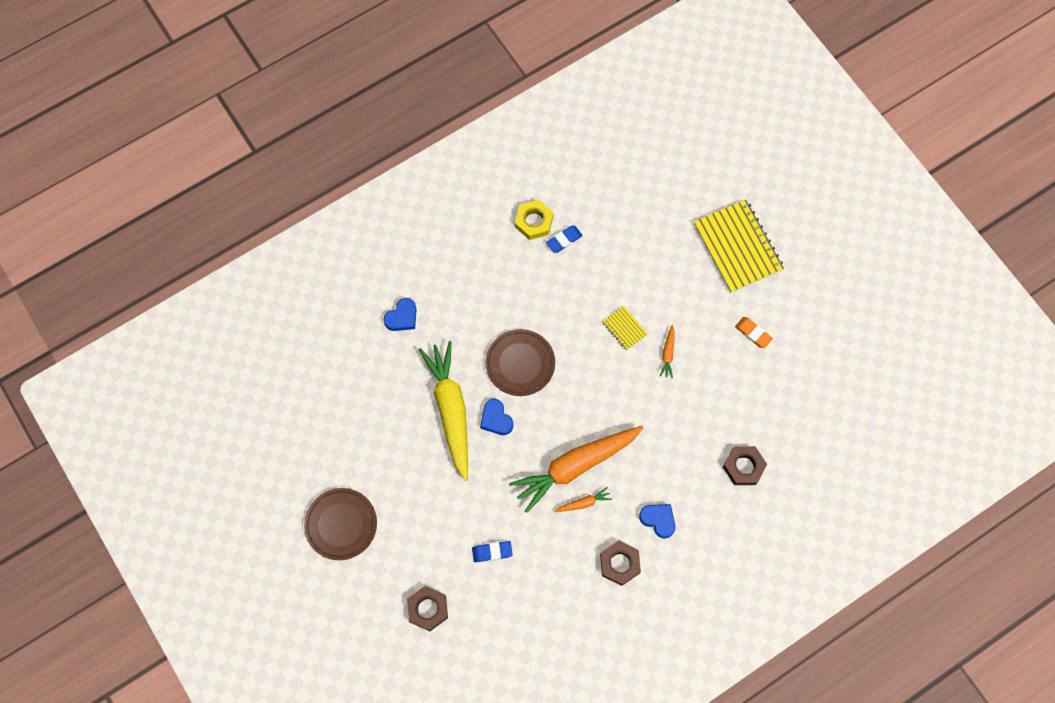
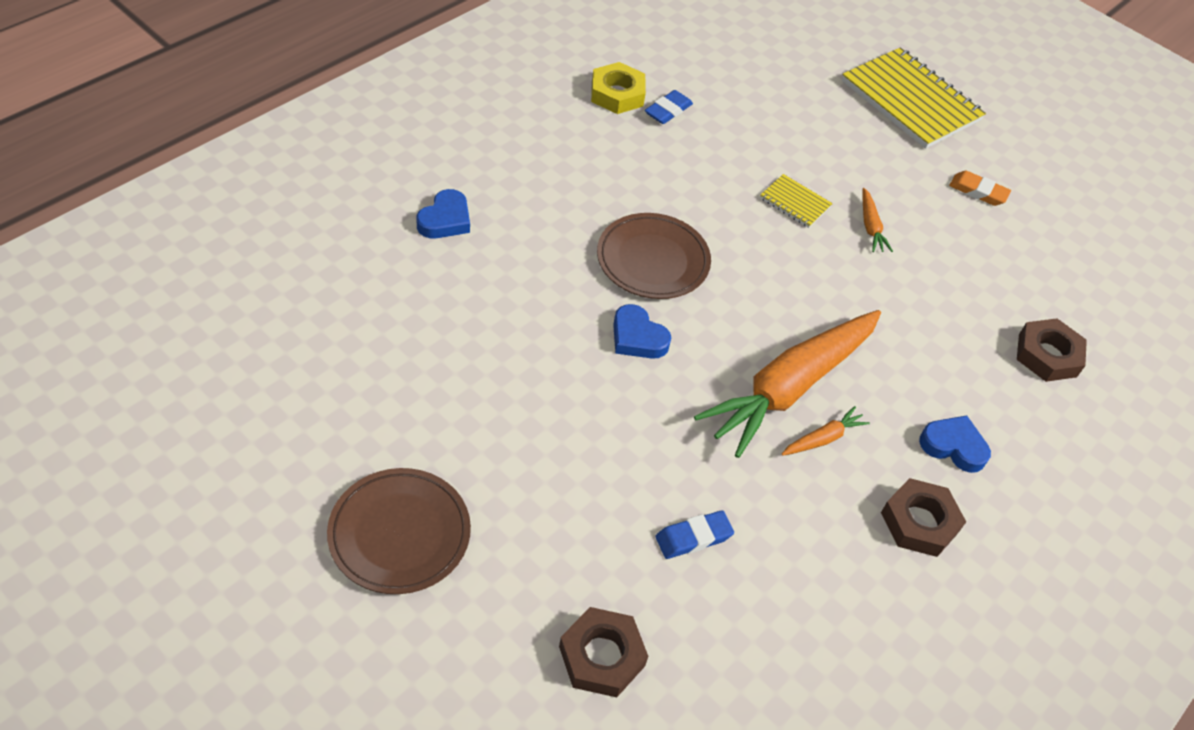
camera: 20 degrees left, 20 degrees down
(451, 410) = (558, 334): yellow carrot -> none

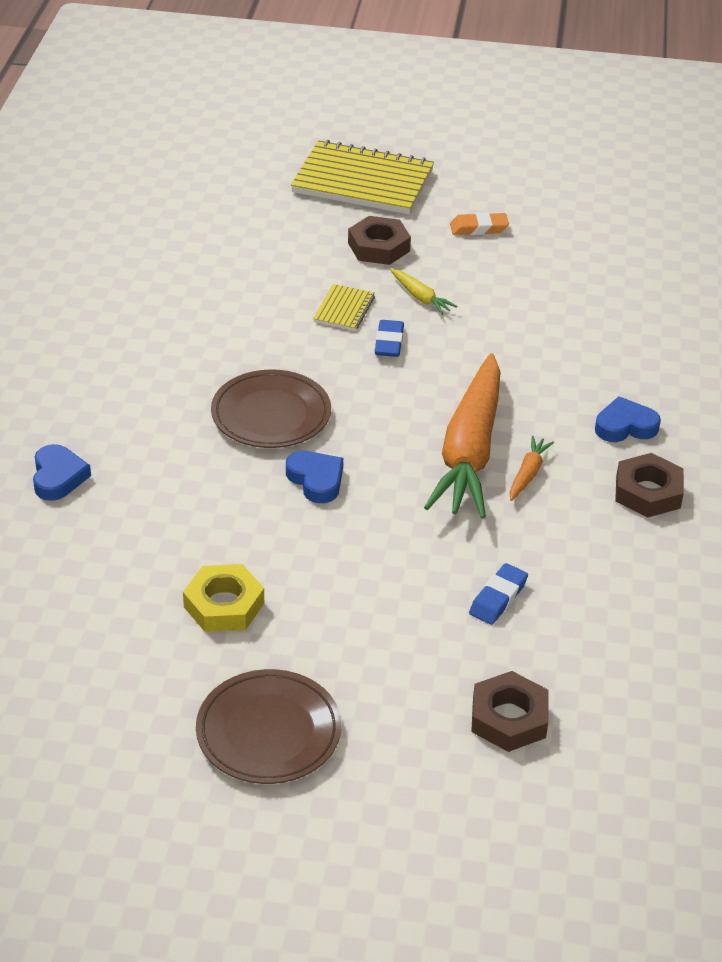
camera: 30 degrees left, 10 degrees down
(617, 94) = (108, 296): yellow nut -> yellow nut (224, 605)
(637, 337) = (316, 480): blue heart -> blue heart turned 135 degrees counterclockwise
(668, 111) = (167, 288): blue eraser -> blue eraser (389, 342)
(795, 202) = (344, 309): yellow notebook -> yellow notebook turned 75 degrees counterclockwise
(870, 226) = (420, 297): orange carrot -> yellow carrot
(1047, 355) = (634, 324): brown nut -> brown nut (379, 247)

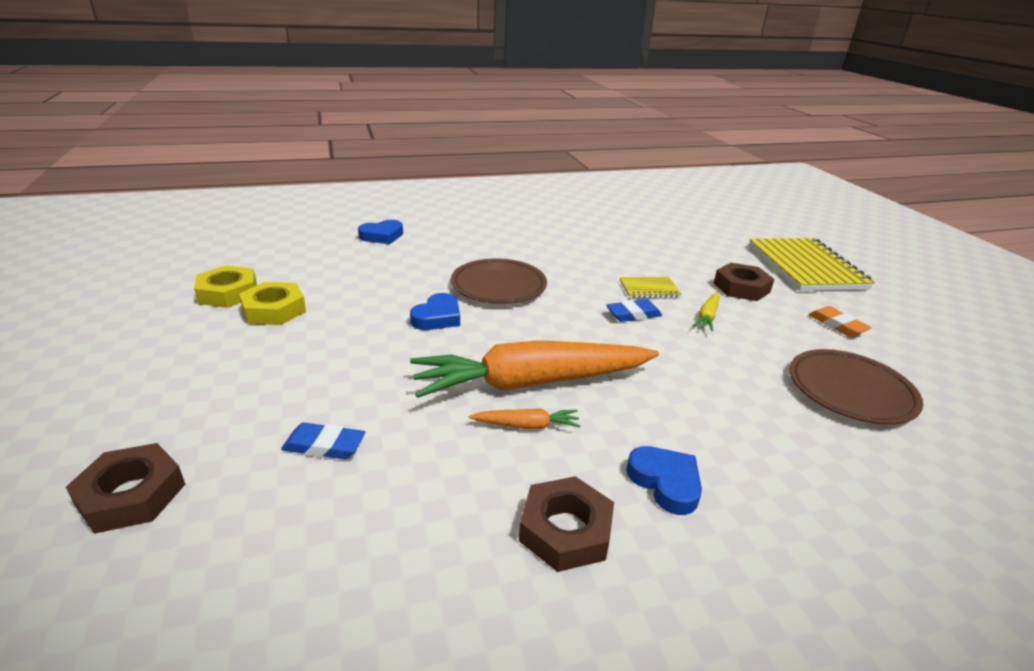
camera: 65 degrees right, 10 degrees down
(153, 641) = (228, 293): none -> yellow nut
(268, 732) = (124, 356): brown plate -> brown plate (850, 391)

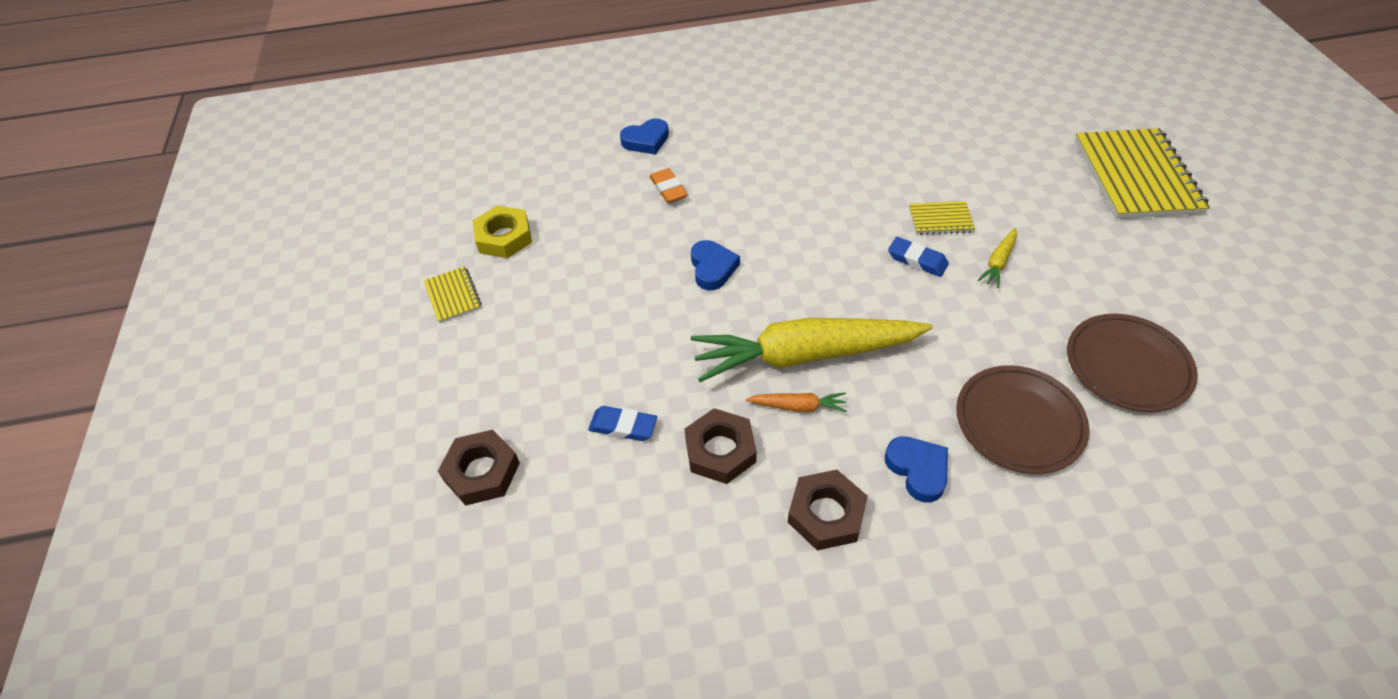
camera: 10 degrees right, 20 degrees up
(157, 334) = (453, 296): none -> yellow notebook
(274, 310) = (552, 261): yellow nut -> none
(437, 317) = (712, 268): blue heart -> blue heart turned 45 degrees counterclockwise
(498, 286) = (775, 219): brown plate -> brown plate (1019, 422)
(531, 383) = (805, 355): orange carrot -> yellow carrot
(633, 314) = (917, 260): blue eraser -> blue eraser turned 45 degrees clockwise
(741, 288) = (1048, 214): brown nut -> brown nut (720, 450)
(837, 325) = (1144, 272): orange eraser -> orange eraser (668, 189)

